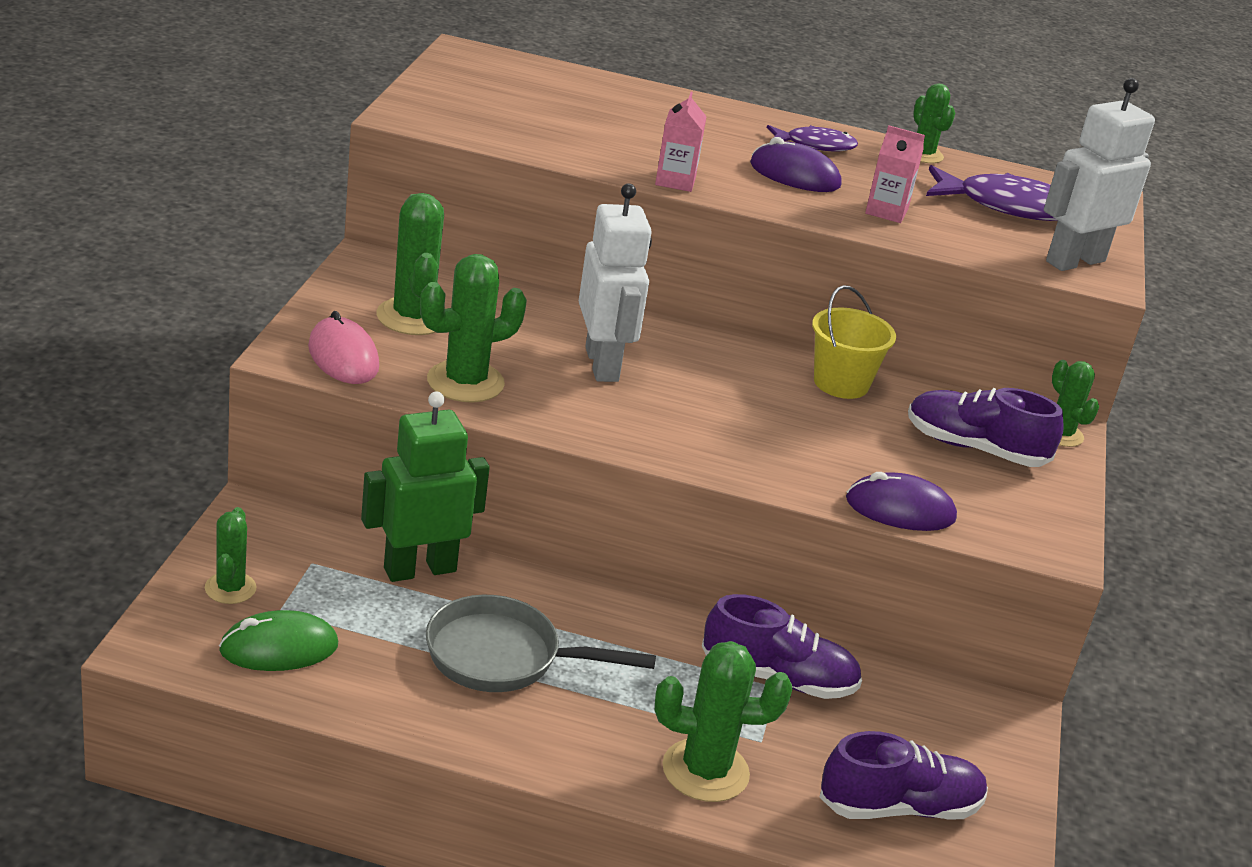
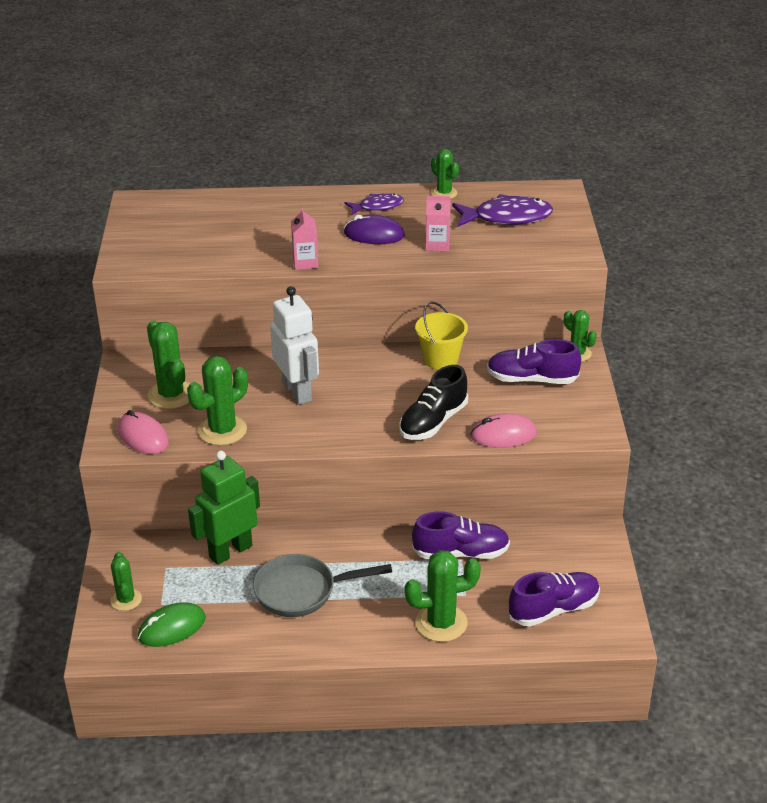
camera: 10 degrees left, 5 degrees up
(795, 461) = (433, 422): none -> black shoe
(900, 509) = (503, 435): purple mouse -> pink mouse
(1074, 261) = (557, 246): white robot -> none

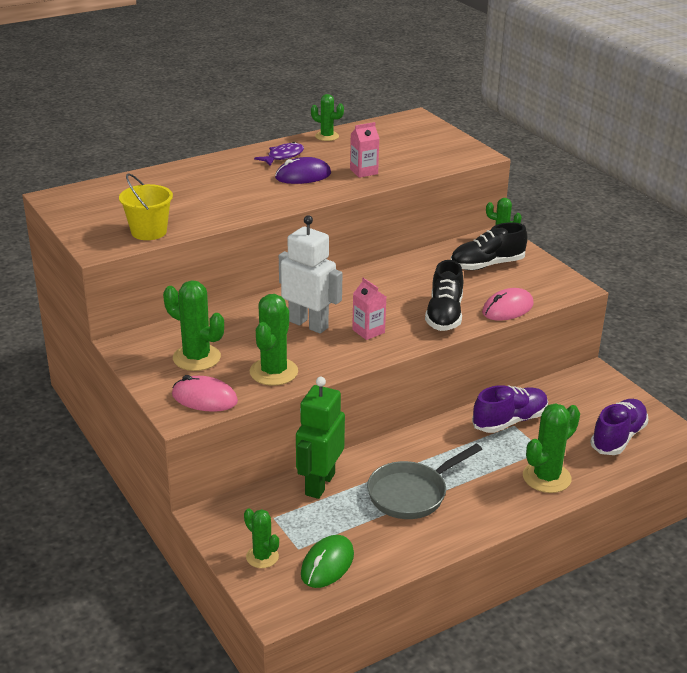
camera: 30 degrees left, 5 degrees down
(305, 262) = (268, 208): pink carton -> pink carton (368, 331)
(440, 359) = (401, 269): yellow bucket -> yellow bucket (149, 232)
(507, 217) = (396, 142): purple fish -> none
(532, 379) = (487, 265): purple shoe -> black shoe

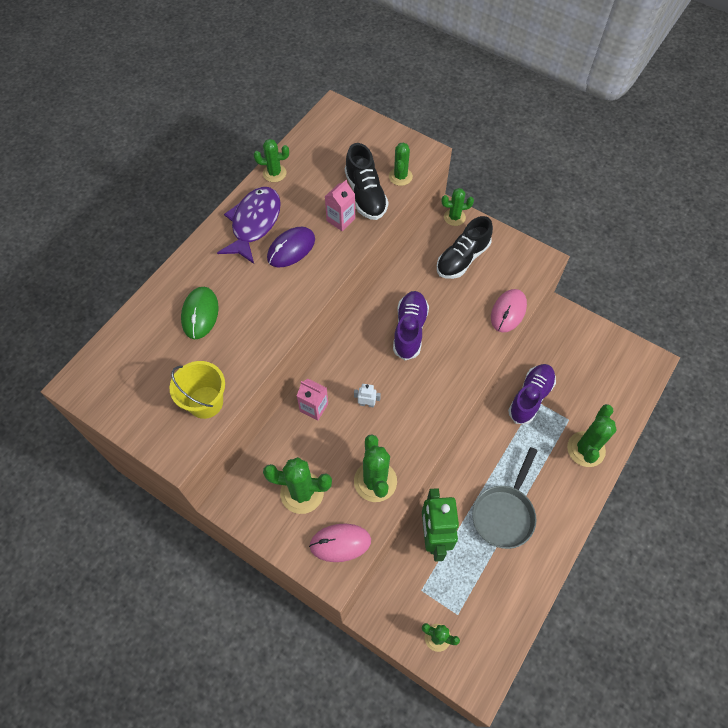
camera: 25 degrees left, 30 degrees up
(283, 156) = (254, 223): purple fish -> purple fish, size x1.67
(308, 324) = (367, 404): white robot -> white robot, size x0.41
(327, 564) = (487, 620): green mouse -> green mouse (200, 314)
(368, 331) = (419, 391): pink carton -> pink carton (314, 407)
(443, 162) = (400, 176): none -> green cactus
(444, 315) = (465, 342): black shoe -> black shoe (365, 195)
(618, 437) = (611, 381): purple shoe -> purple shoe (409, 330)

